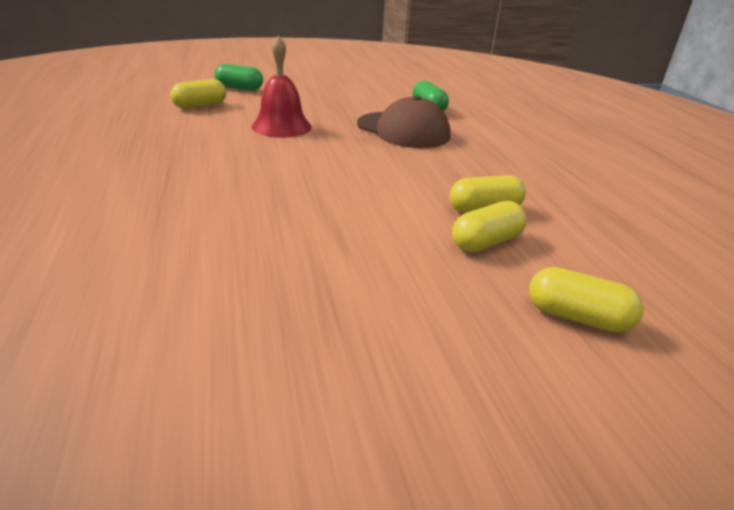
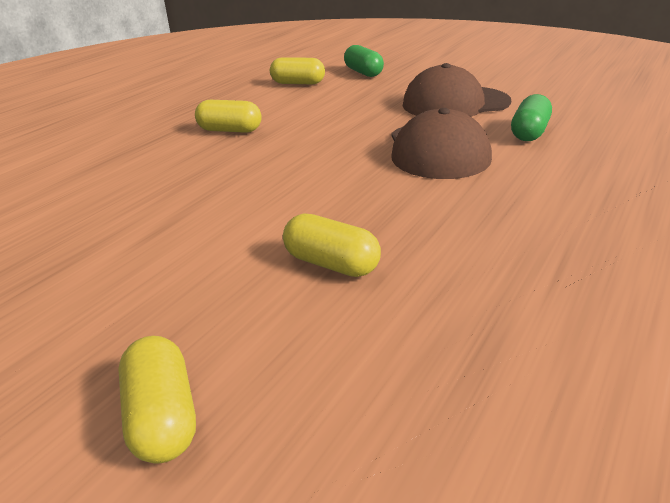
camera: 50 degrees right, 0 degrees up
(281, 126) = (324, 116): red bell -> none
(353, 99) = (455, 103): none -> brown cap
(486, 242) = (256, 295): yellow capsule -> yellow capsule (230, 130)

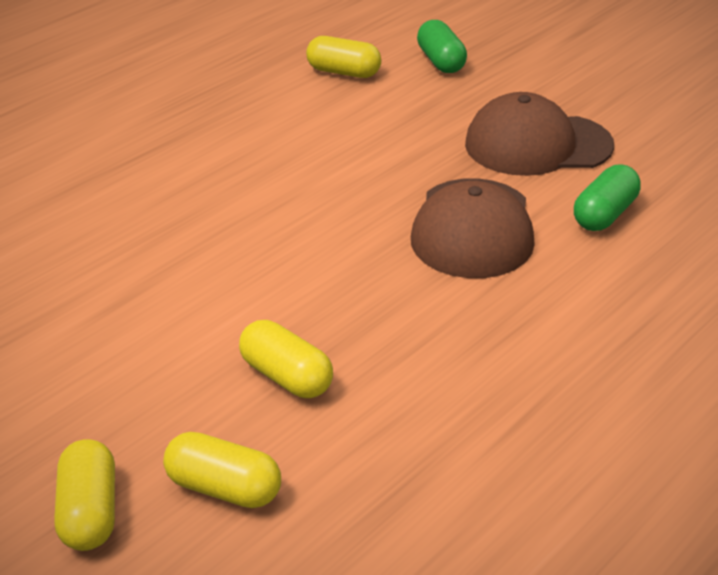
camera: 10 degrees right, 5 degrees up
(230, 130) = (231, 154): yellow capsule -> yellow capsule (224, 488)

